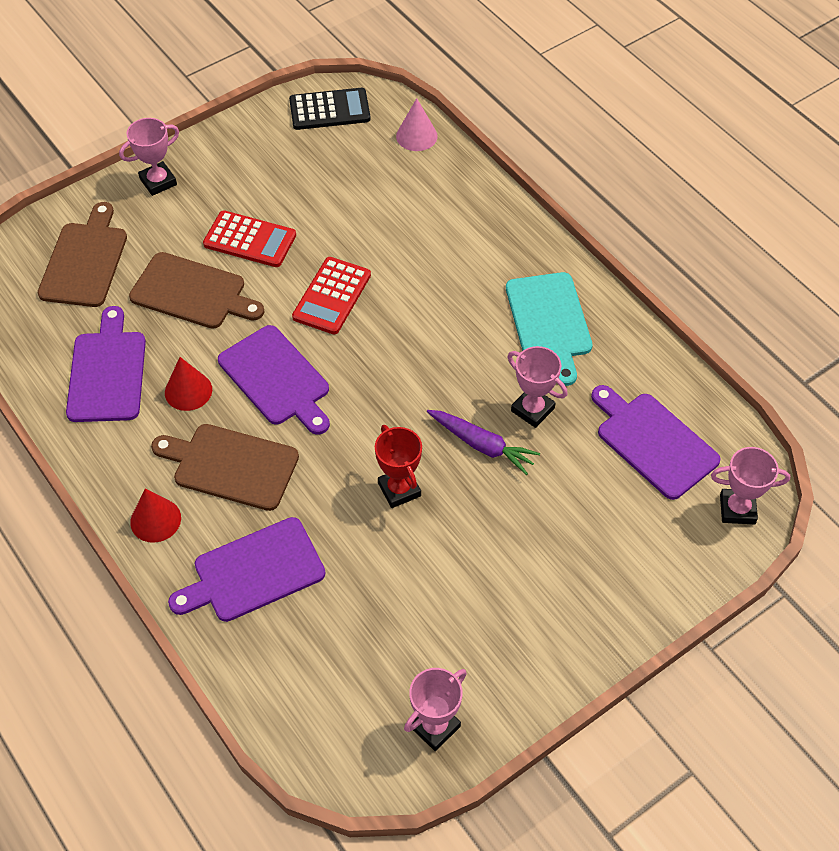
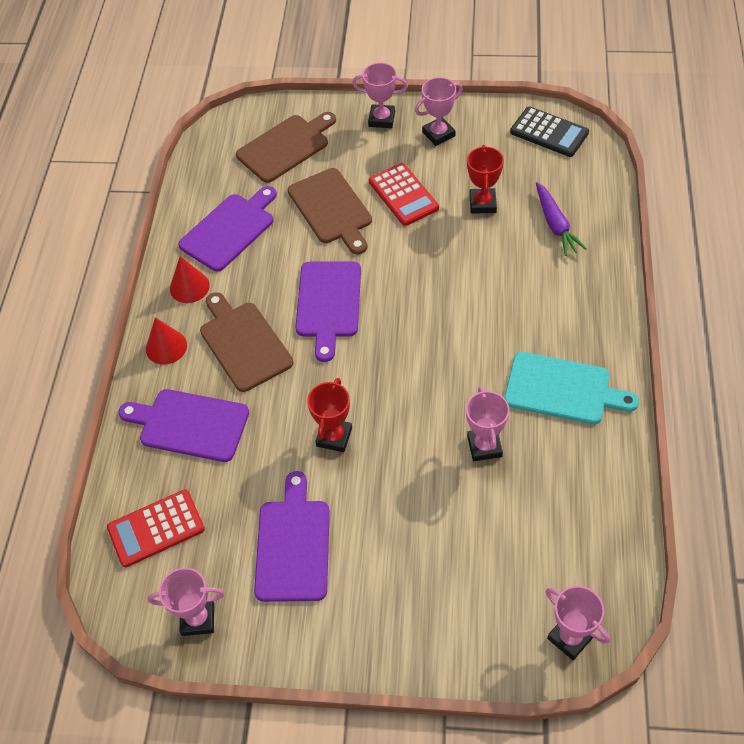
camera: 45 degrees right, 0 degrees up
(188, 391) = (266, 274): red cone -> red cone (189, 287)
(228, 166) = (438, 134): none -> pink trophy
(331, 206) = (482, 204): none -> red trophy
(332, 296) = (421, 269): red calculator -> red calculator (156, 529)
(416, 136) = (596, 187): pink cone -> none
(482, 445) = (422, 446): purple carrot -> purple carrot (555, 224)
(549, 322) = (562, 389): turquoise cutting board -> turquoise cutting board turned 105 degrees counterclockwise
(653, 442) = (553, 536): purple cutting board -> purple cutting board (293, 545)

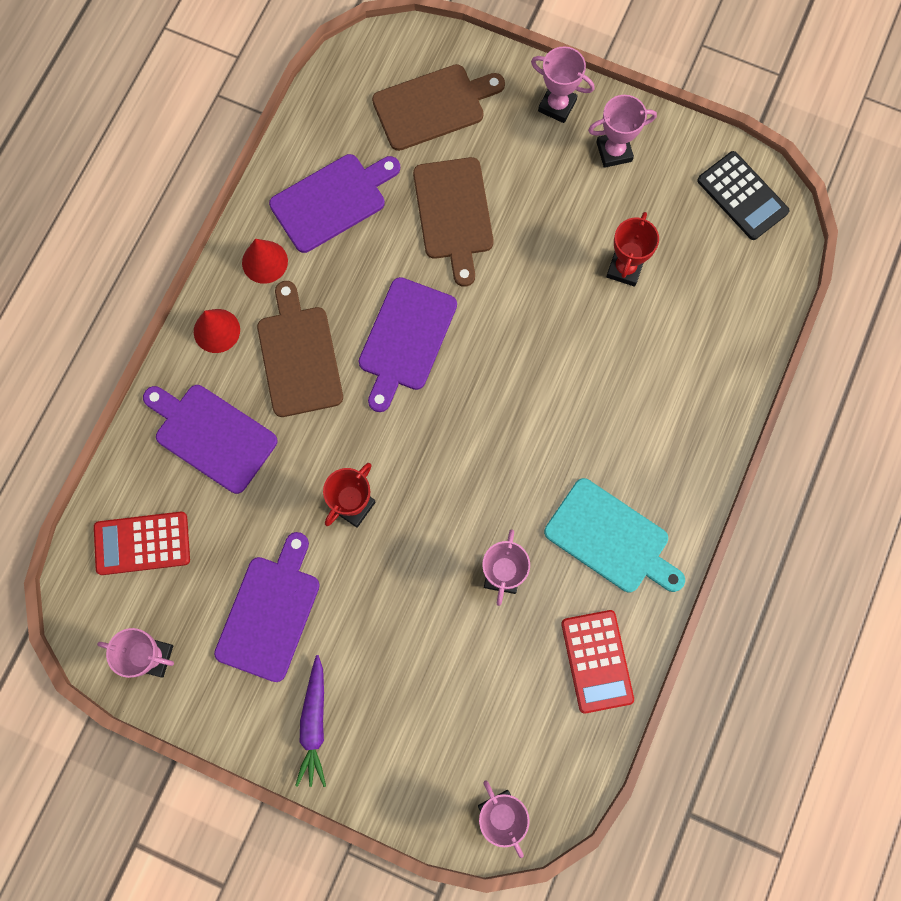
camera: 15 degrees right, 20 degrees up
(403, 195) = (541, 224): red calculator -> red calculator (597, 661)
(555, 224) = (694, 327): purple carrot -> purple carrot (314, 723)

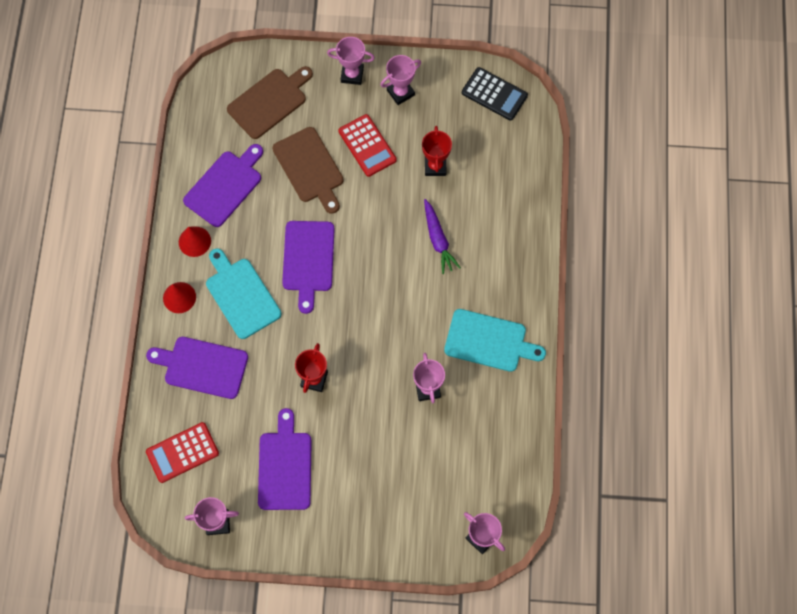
camera: 20 degrees left, 5 degrees down
(299, 356) = (241, 295): brown cutting board -> turquoise cutting board
(314, 723) = (340, 526): purple carrot -> purple carrot (438, 239)
(597, 661) = (508, 421): red calculator -> red calculator (367, 145)

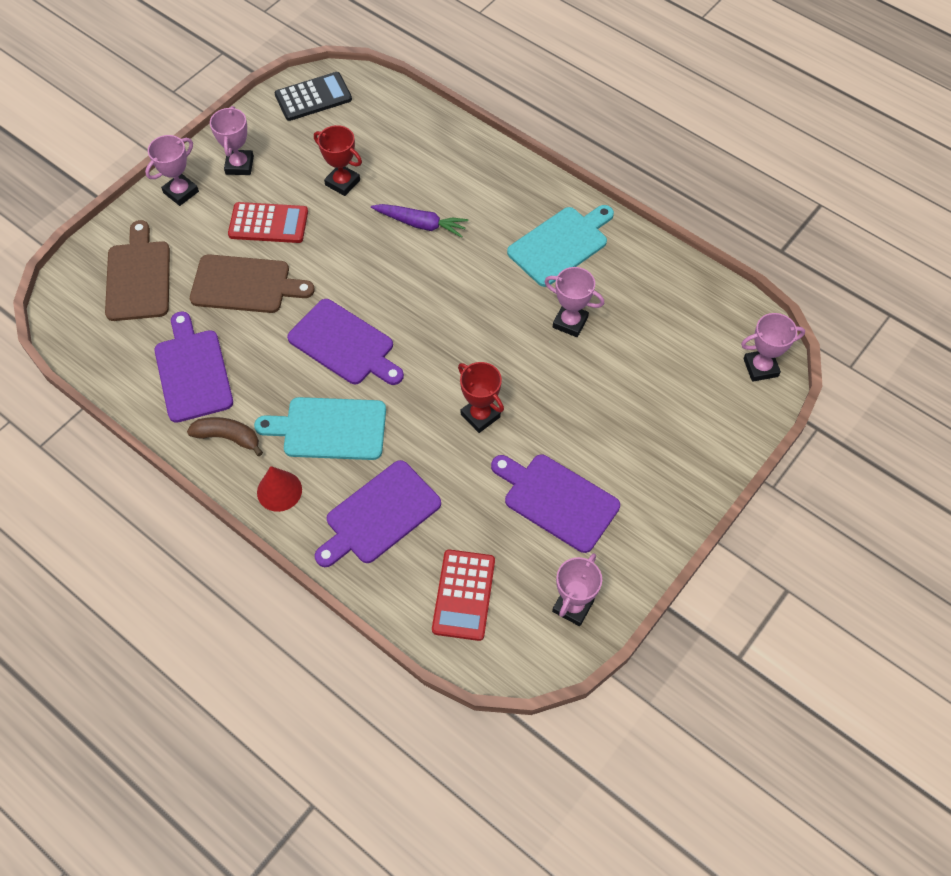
camera: 55 degrees left, 10 degrees down
(194, 241) = (228, 437): red cone -> brown banana

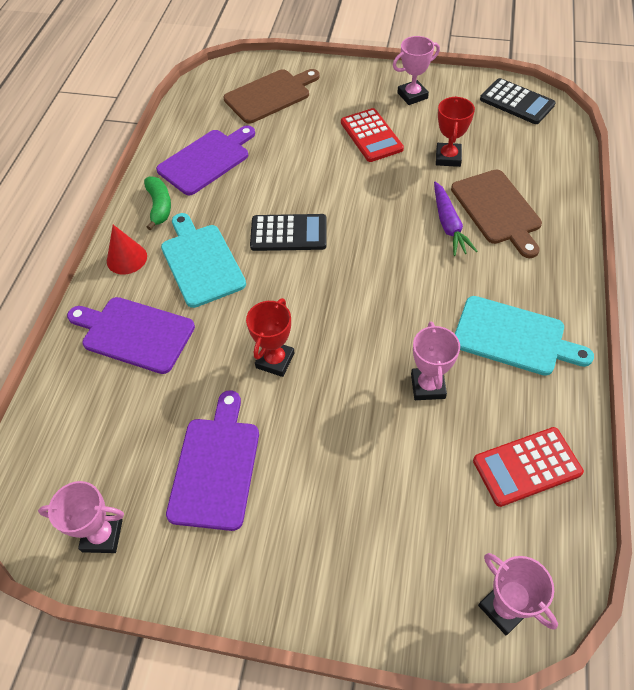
camera: 65 degrees right, 5 degrees down
(181, 192) = (361, 79): pink trophy -> none
(228, 437) = (159, 206): brown banana -> green banana
(245, 285) = (304, 150): brown cutting board -> brown cutting board (497, 210)
(344, 344) = (288, 233): purple cutting board -> black calculator
(464, 595) = (80, 434): red calculator -> red calculator (527, 467)

